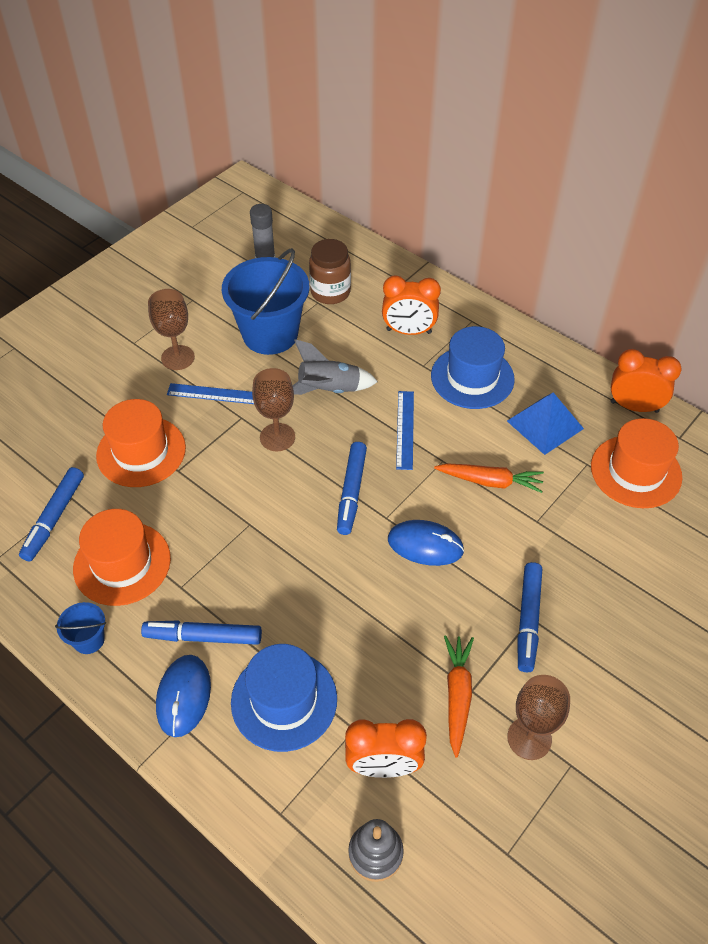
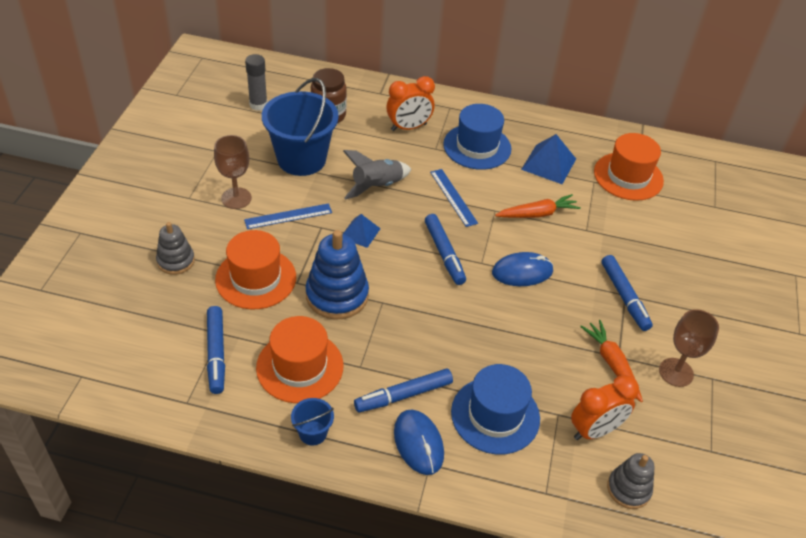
camera: 30 degrees left, 5 degrees down
(79, 406) = (176, 261): none -> grey stacking toy
(208, 499) = (337, 295): none -> blue stacking toy
(277, 437) = (360, 232): brown goblet -> blue pyramid
(634, 406) = (599, 134): orange clock -> none

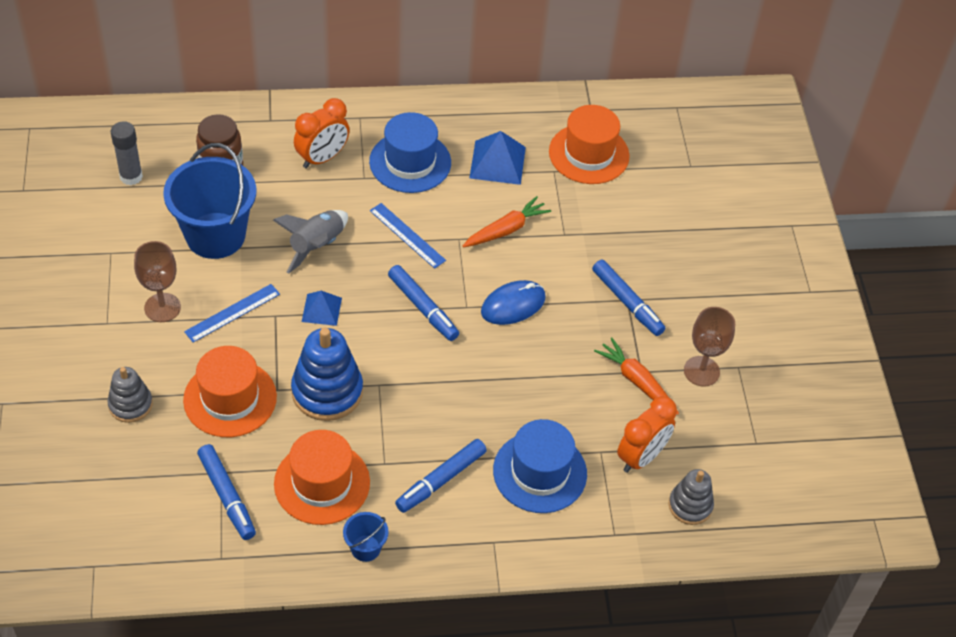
camera: 20 degrees left, 5 degrees up
(418, 443) = (475, 525): blue mouse -> none

